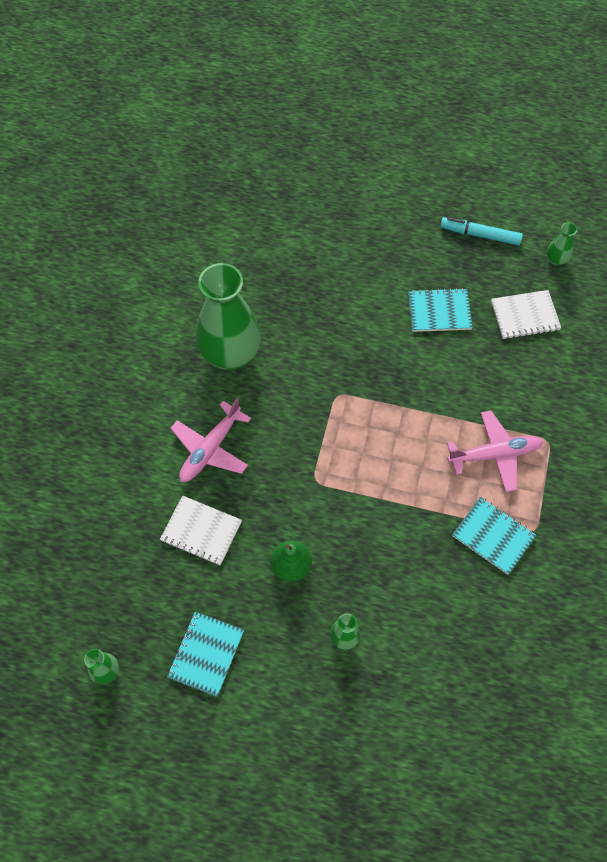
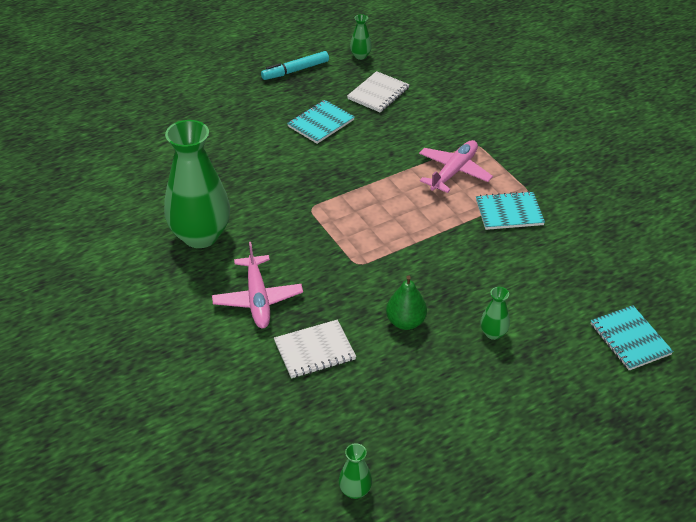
camera: 45 degrees left, 20 degrees down
(206, 654) = (414, 418): turquoise notebook -> turquoise notebook (630, 339)

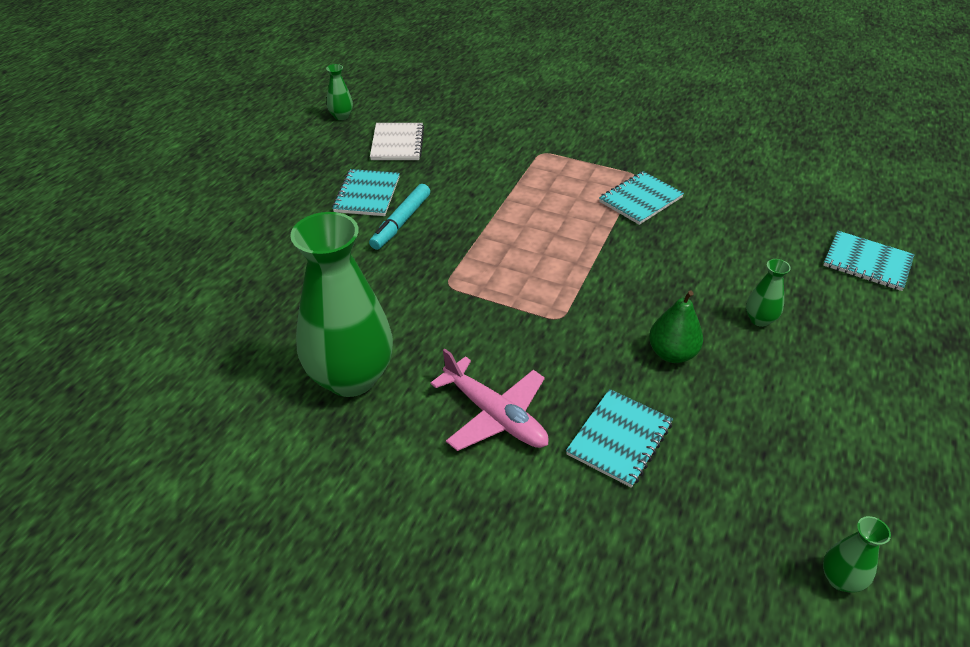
camera: 35 degrees left, 0 degrees up
(295, 70) = (284, 154): turquoise marker -> turquoise marker (401, 222)
(314, 351) = (619, 439): white notebook -> turquoise notebook
(453, 172) = (550, 185): pink plane -> none

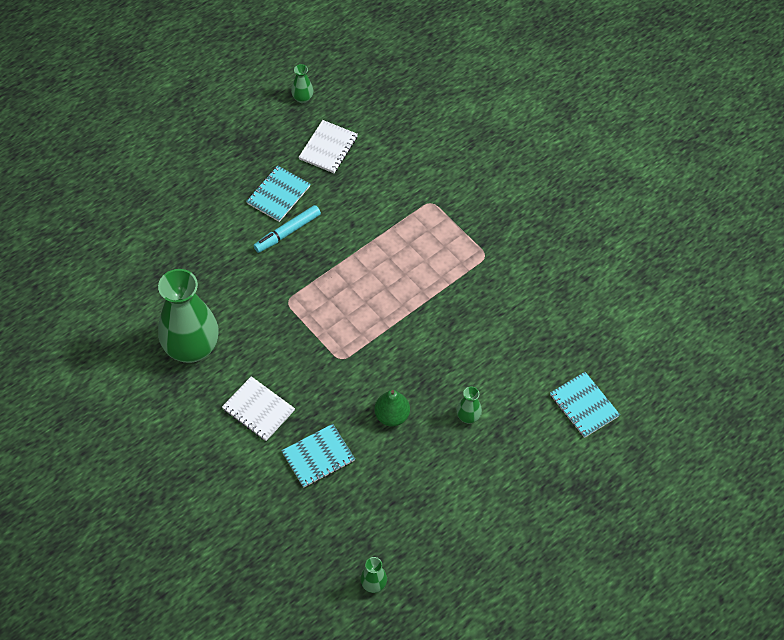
camera: 25 degrees right, 15 degrees up
(494, 415) = (258, 410): pink plane -> white notebook
(640, 199) = (469, 281): turquoise notebook -> none

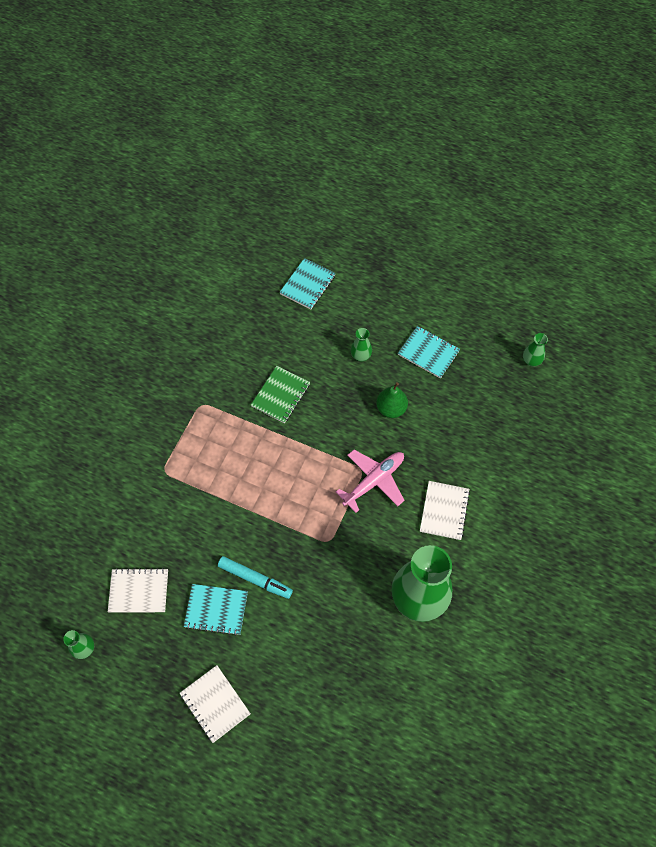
camera: 115 degrees left, 5 degrees up
(203, 166) = (215, 704): none -> white notebook
(318, 457) = (457, 445): turquoise notebook -> turquoise notebook (428, 353)
(323, 364) = (373, 481): none -> pink plane
(460, 325) = (281, 395): none -> green notebook

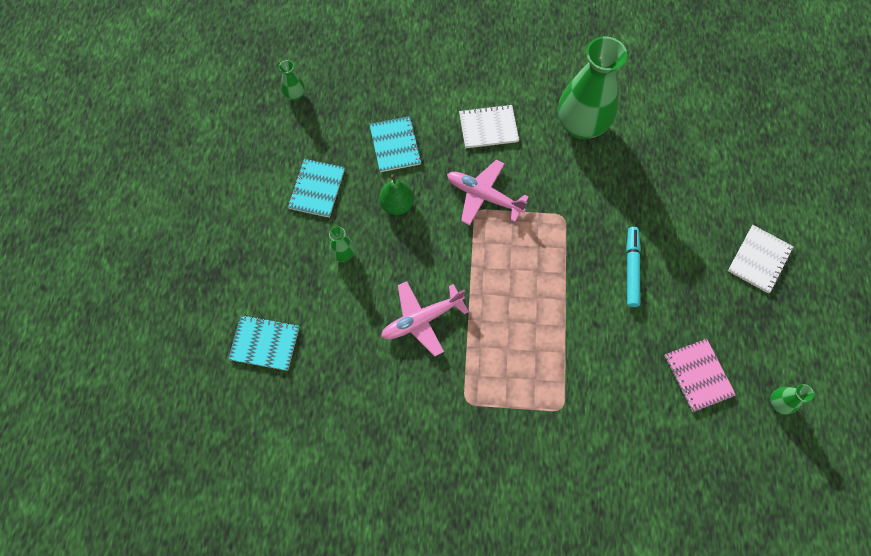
camera: 110 degrees left, 5 degrees up
(139, 591) = (698, 375): white notebook -> pink notebook
(216, 610) = (678, 293): turquoise notebook -> turquoise notebook (395, 145)
(281, 395) = (422, 319): green notebook -> pink plane

